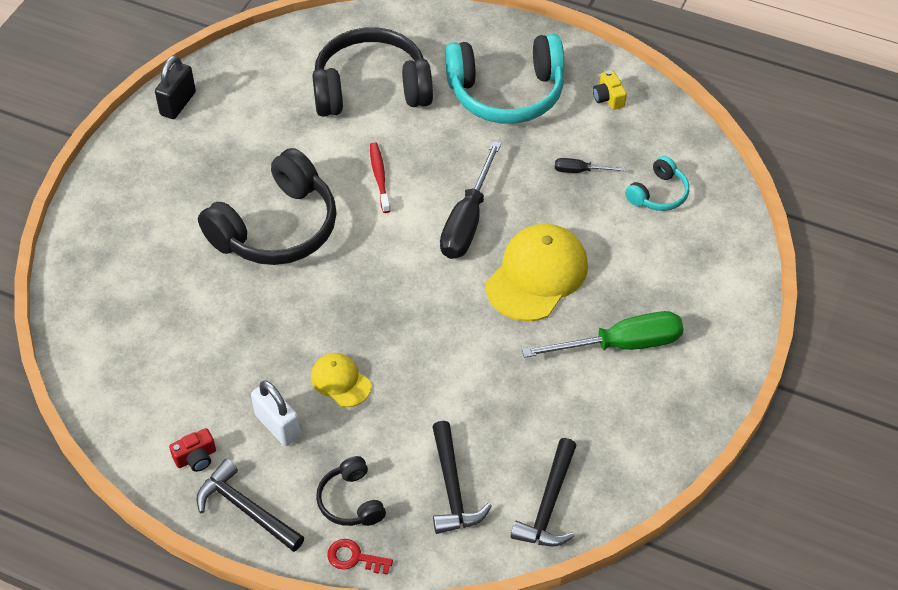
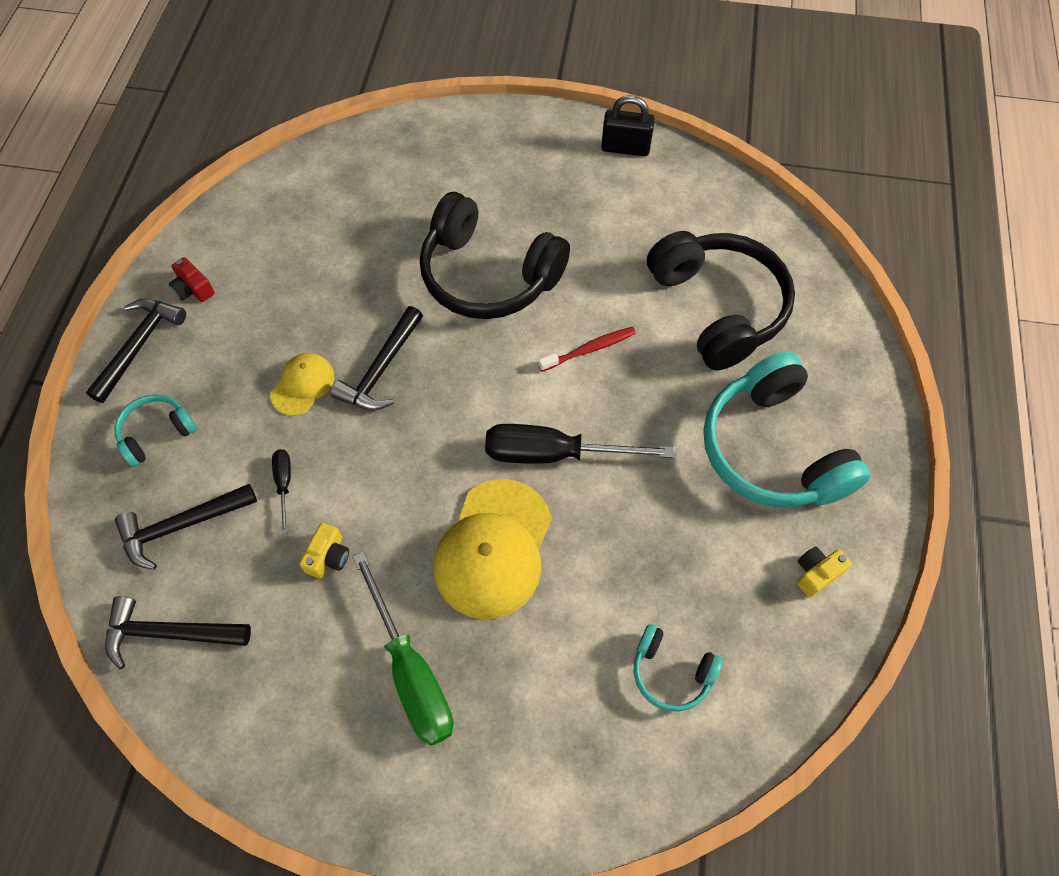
camera: 75 degrees right, 10 degrees up
(277, 426) = (239, 345): white padlock -> none
(345, 321) = (381, 369): none -> black hammer
(351, 501) = (157, 433): black headphones -> turquoise headphones
(354, 558) = (90, 453): red key -> none
(512, 384) = (328, 556): none -> yellow camera
(537, 275) = (493, 549): yellow cap -> yellow cap turned 90 degrees clockwise
(580, 171) = (675, 564): black screwdriver -> black screwdriver (284, 484)

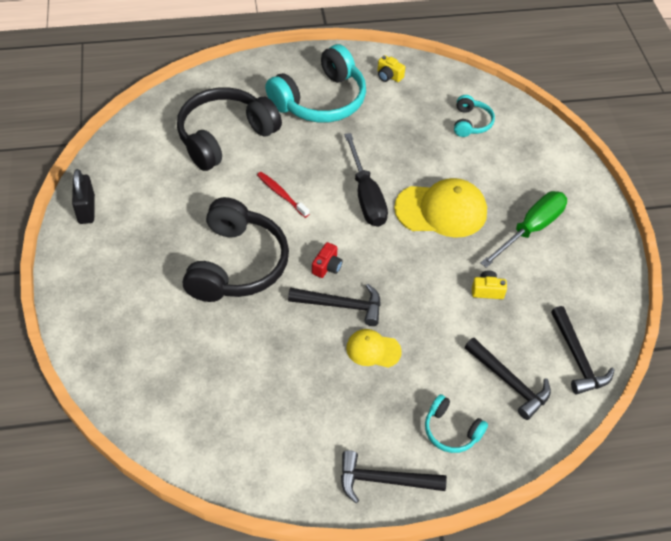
camera: 110 degrees left, 10 degrees down
(193, 289) = (315, 463): red camera -> red camera (327, 267)
(284, 484) = (452, 333): black screwdriver -> none

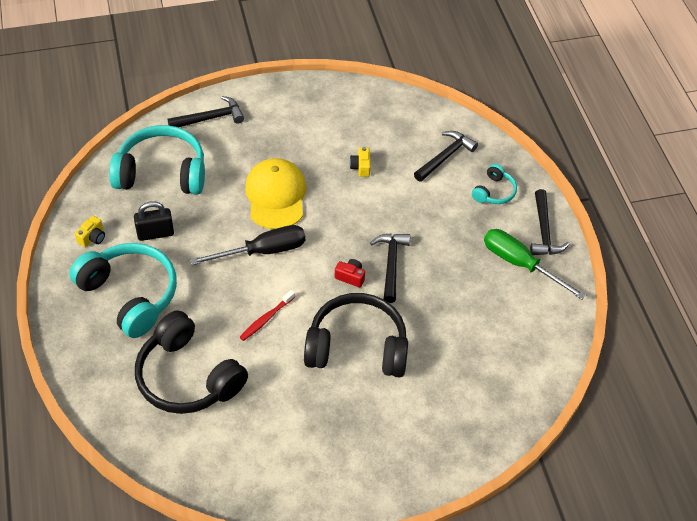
camera: 95 degrees left, 0 degrees up
(86, 209) = (302, 493): black padlock -> black padlock (155, 233)
(373, 350) = (432, 241): yellow cap -> none
(471, 123) = (162, 173): turquoise headphones -> turquoise headphones, size x2.06
(531, 229) = (291, 136): green screwdriver -> green screwdriver (520, 264)
(577, 358) = (416, 117): black hammer -> black hammer (210, 118)

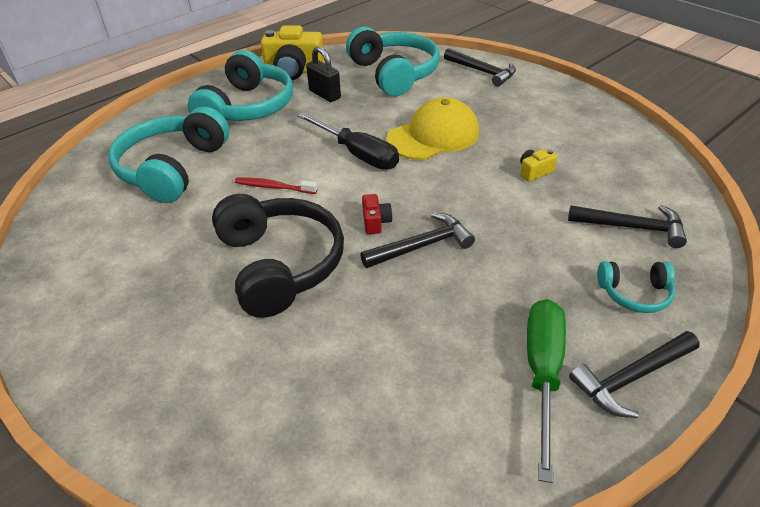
camera: 65 degrees right, 10 degrees down
(92, 237) = (294, 71): yellow camera -> yellow camera, size x2.14
(188, 377) = (173, 168): black headphones -> turquoise headphones

